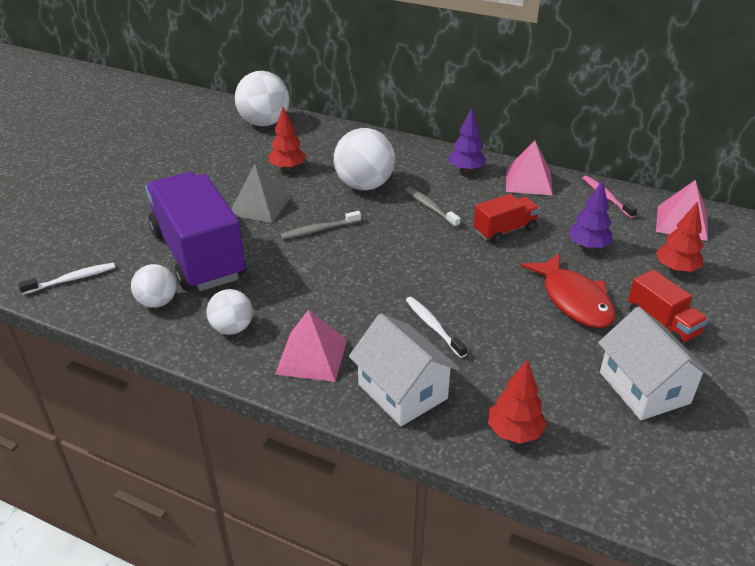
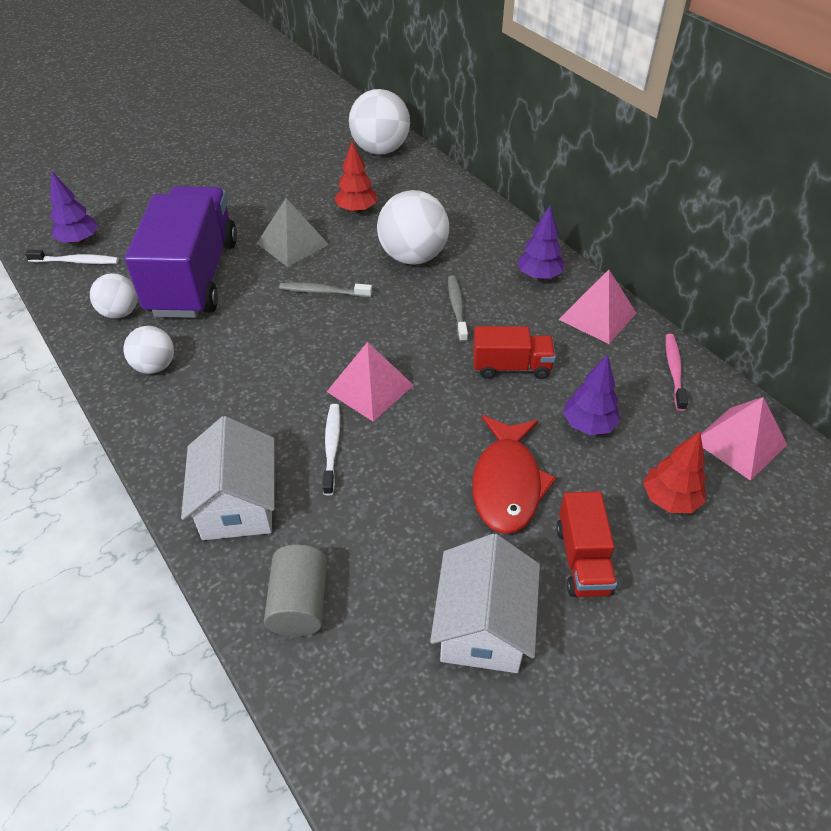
camera: 30 degrees right, 10 degrees up
(57, 263) = (79, 241): none -> purple tree
(312, 356) = (194, 427): pink pyramid -> pink pyramid (370, 388)
(514, 432) = (299, 603): red tree -> grey cylinder

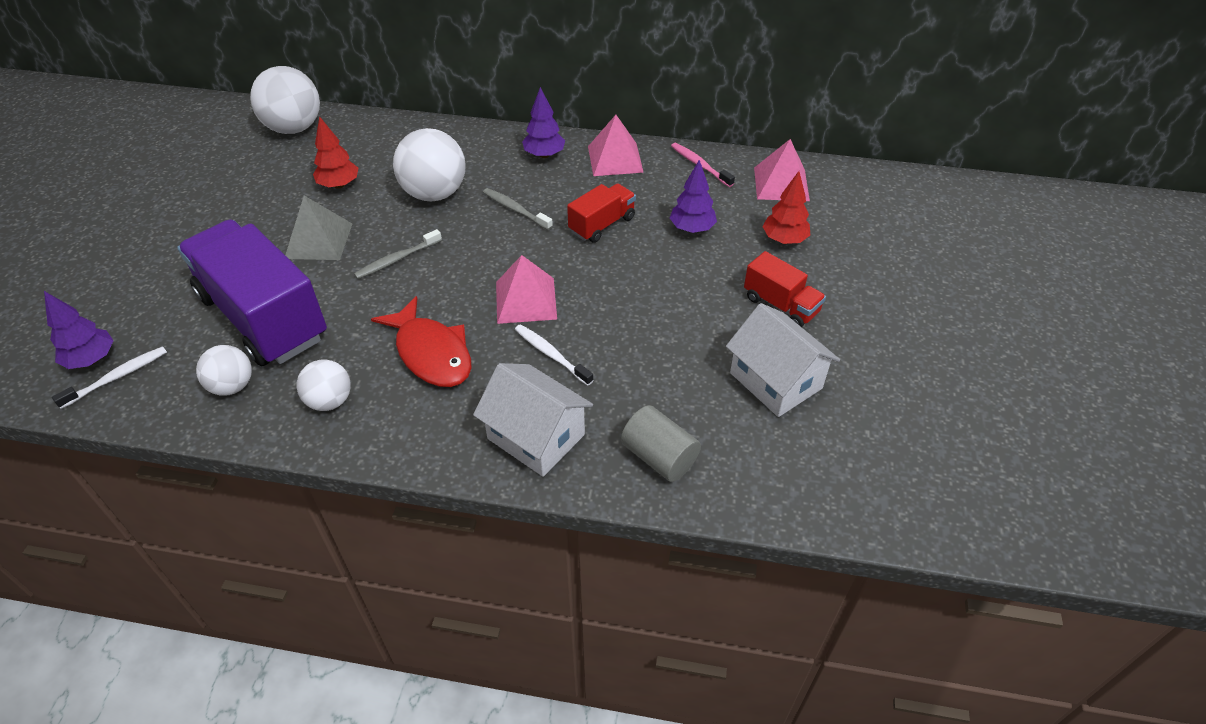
camera: 45 degrees left, 0 degrees up
(507, 484) = (689, 295): red fish -> red fish (431, 353)

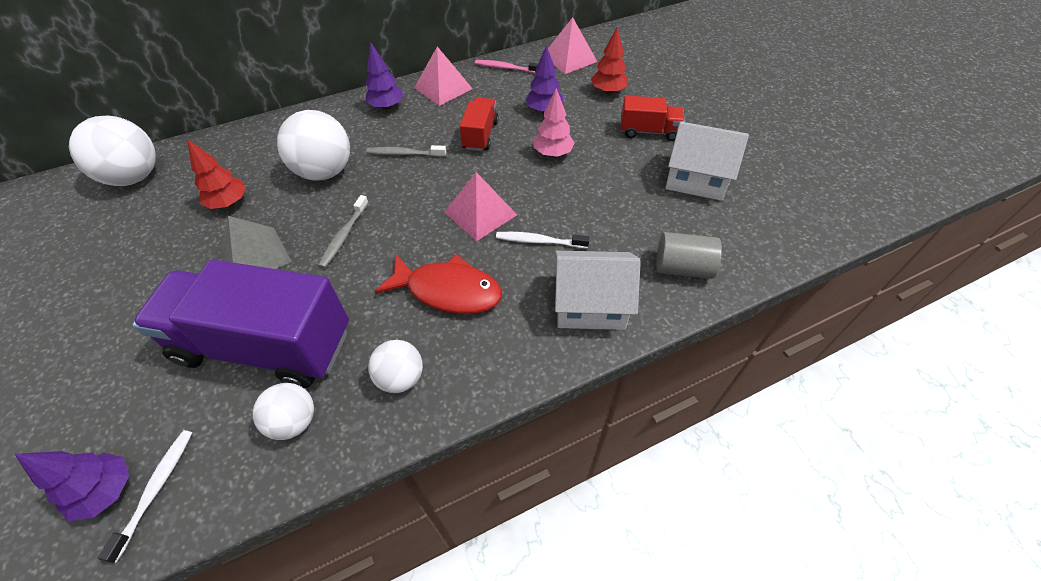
camera: 35 degrees left, 5 degrees up
(653, 277) = (553, 153): none -> pink tree

